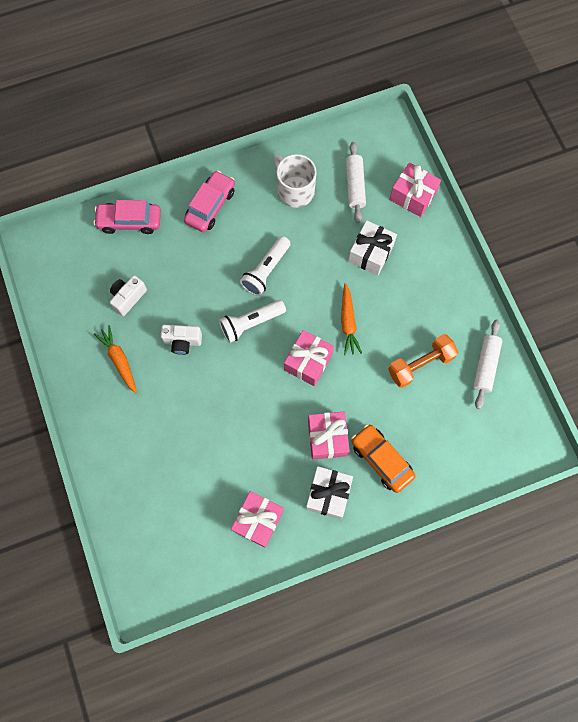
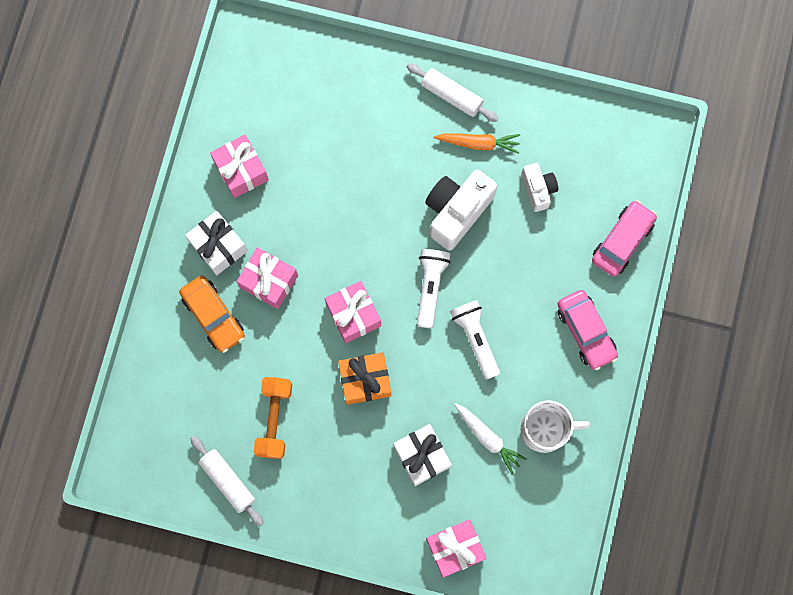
camera: 125 degrees right, 5 degrees up
(182, 341) = (457, 212): white camera -> white camera, size x1.73
(327, 221) = (488, 438): none -> white carrot
(348, 323) = (365, 380): orange carrot -> orange gift
(354, 186) = (508, 495): white rolling pin -> white rolling pin (451, 95)
(381, 460) = (213, 316): orange car -> orange car turned 60 degrees clockwise

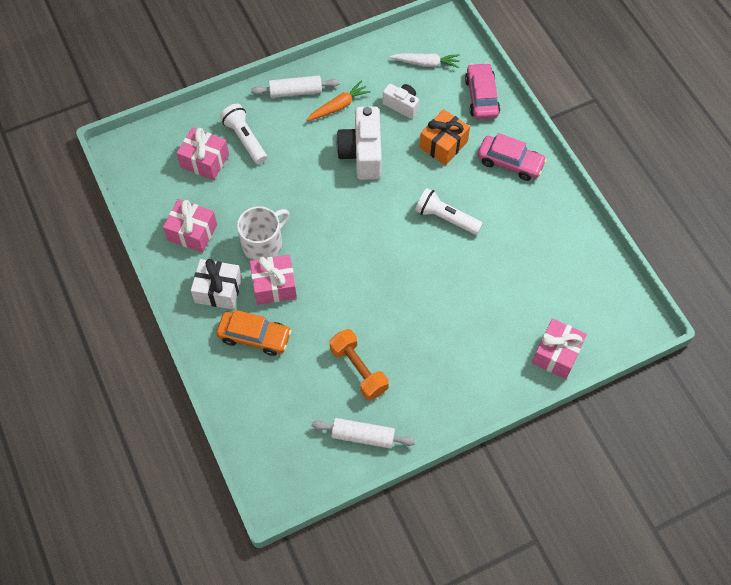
camera: 40 degrees left, 15 degrees down
(353, 315) = (352, 263): pink gift -> pink gift (205, 161)
(365, 380) = (398, 297): orange gift -> orange gift (443, 144)
(421, 456) = (479, 315): white gift -> none
(430, 287) = (387, 209): white flashlight -> white flashlight (245, 139)
(488, 438) = (511, 270): white carrot -> white carrot (426, 63)
(545, 429) = (542, 237): white mug -> white mug (263, 244)

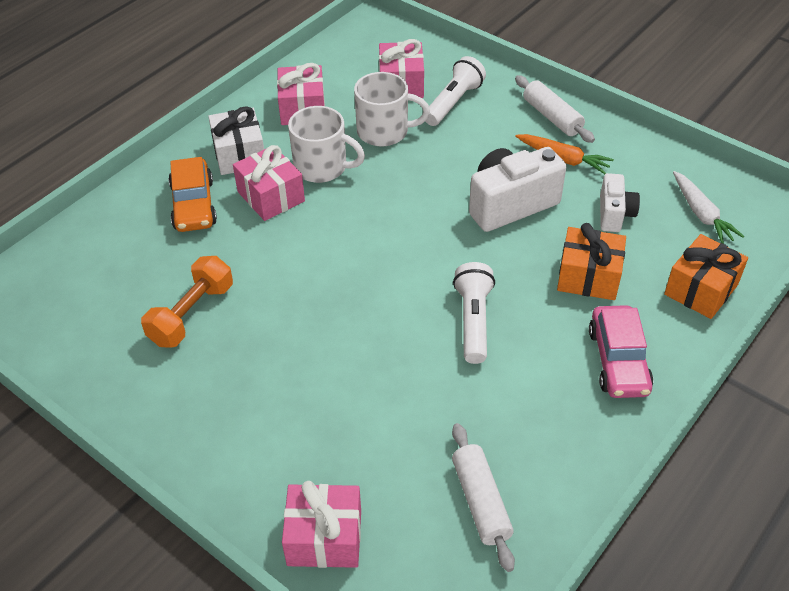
camera: 65 degrees right, 15 degrees down
(250, 192) = (384, 132): none -> white mug
(363, 436) = (96, 353): white rolling pin -> white rolling pin (480, 502)
(481, 97) = (701, 289): pink car -> orange gift

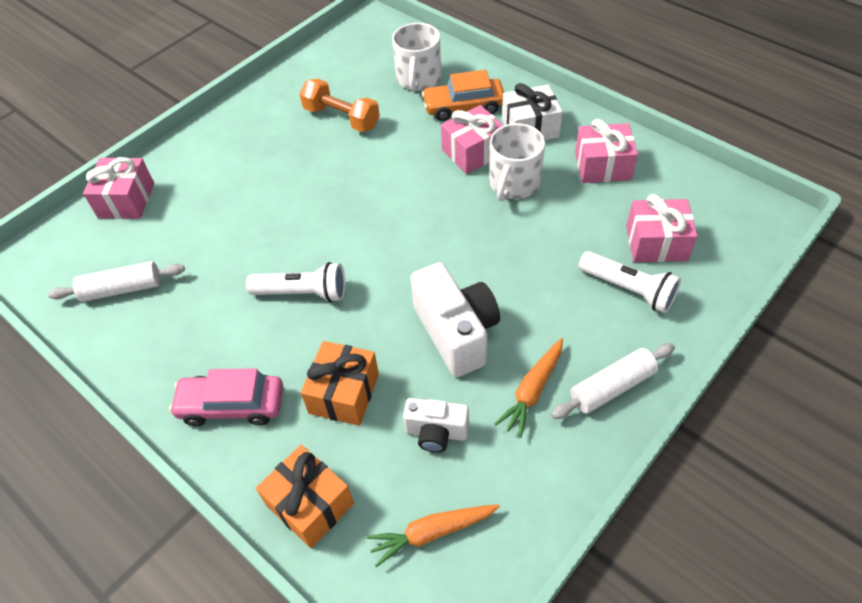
camera: 95 degrees right, 5 degrees up
(384, 132) = (571, 229): white mug -> white mug (418, 79)
(701, 214) = (432, 533): white carrot -> orange carrot

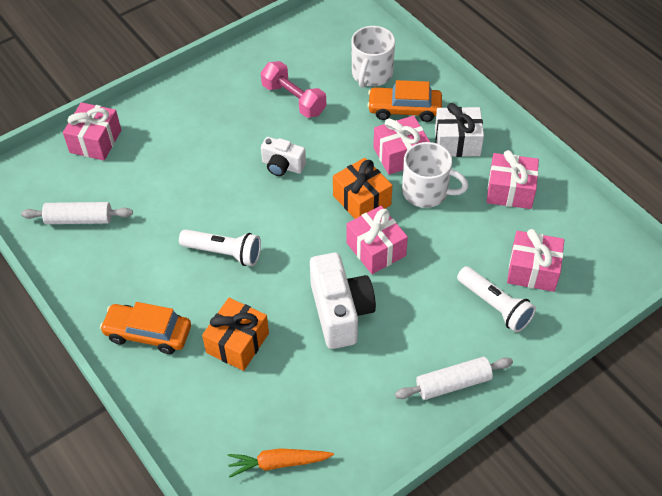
camera: 10 degrees right, 0 degrees up
(232, 405) = (148, 333): pink car -> orange car
(310, 504) = (191, 422): orange gift -> orange gift (362, 200)
(341, 118) = (293, 99): orange dumbbell -> pink dumbbell
(436, 432) = (302, 389): white camera -> white camera (282, 166)
(476, 254) = (376, 249): none -> pink gift
(513, 184) = (426, 192): white mug -> white mug turned 105 degrees counterclockwise
(532, 391) = (388, 373): orange carrot -> none

